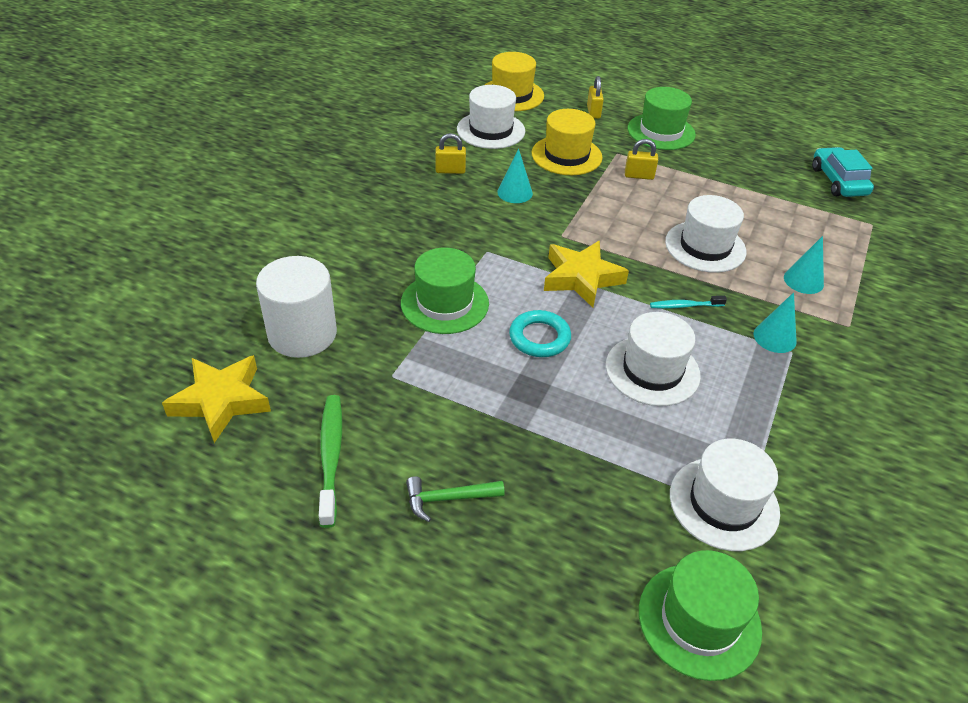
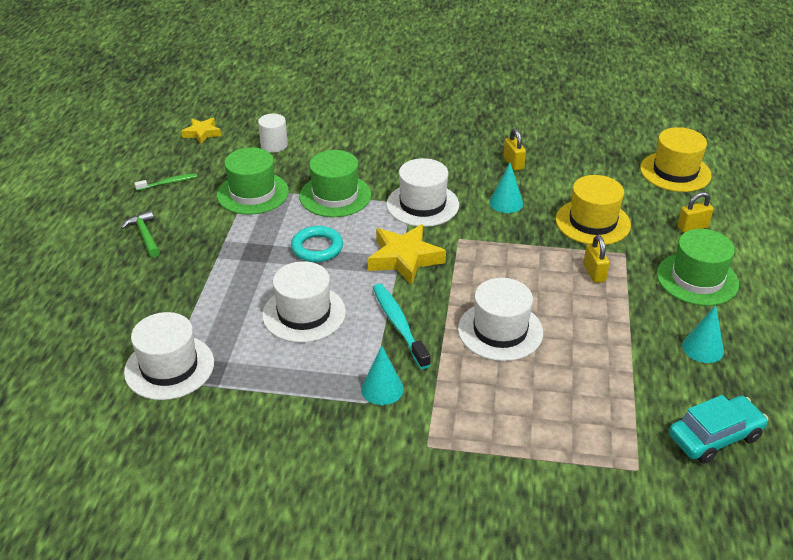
camera: 75 degrees right, 5 degrees down
(221, 401) = (202, 133): yellow star -> yellow star, size x0.59
(302, 334) = (274, 145): white cylinder -> white cylinder, size x0.55
(331, 456) = (168, 183): green toothbrush -> green toothbrush, size x0.59
(491, 130) = (598, 172): white hat -> white hat (422, 204)
(684, 306) = (399, 325): turquoise toothbrush -> turquoise toothbrush, size x1.71
(699, 620) = (63, 362): green hat -> green hat (252, 193)
(803, 280) = (486, 408): turquoise cone -> turquoise cone (702, 348)

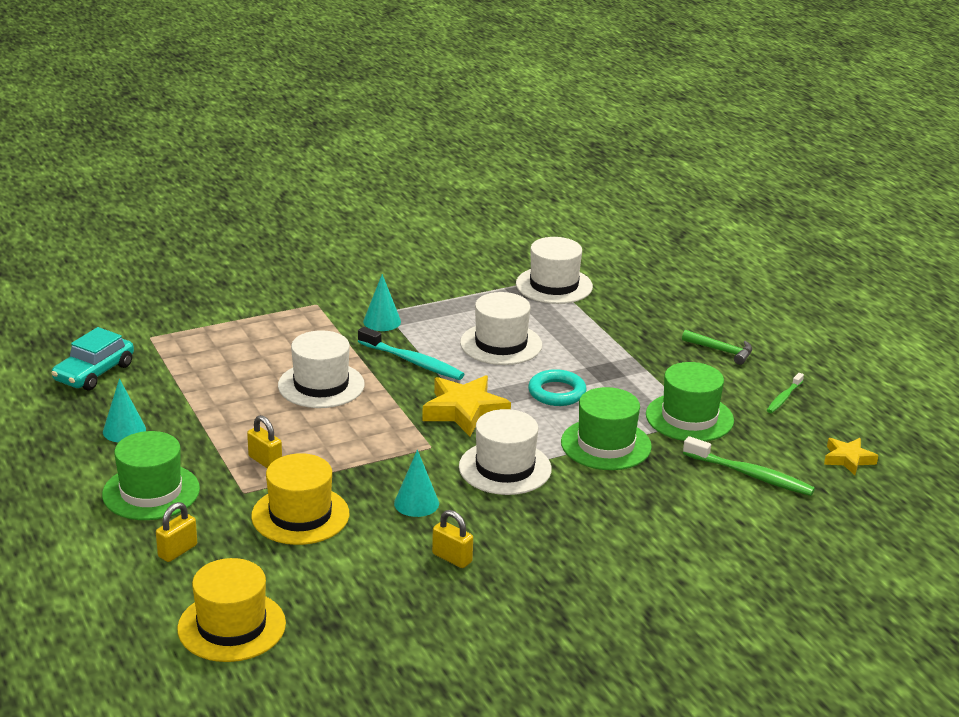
camera: 145 degrees right, 10 degrees down
(274, 145) = (751, 475): white cylinder -> green toothbrush

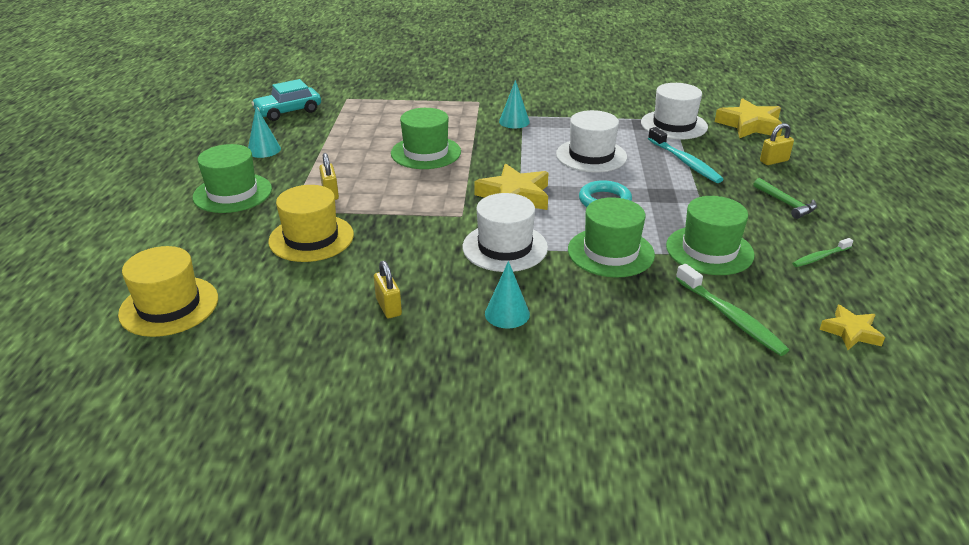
camera: 30 degrees right, 5 degrees up
(177, 551) = (200, 238): yellow padlock -> yellow padlock (774, 161)
(321, 385) = (426, 152): white hat -> green hat
(413, 362) = (509, 152): turquoise toothbrush -> turquoise toothbrush (685, 162)
(416, 503) = (406, 254): turquoise cone -> turquoise cone (507, 314)
(628, 268) = (750, 125): none -> yellow star

